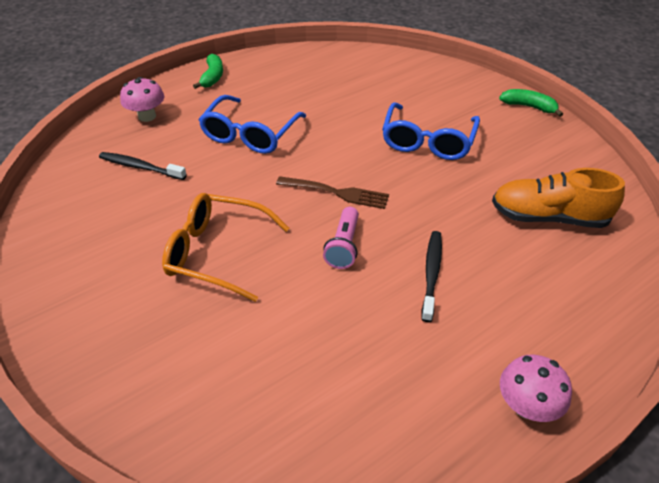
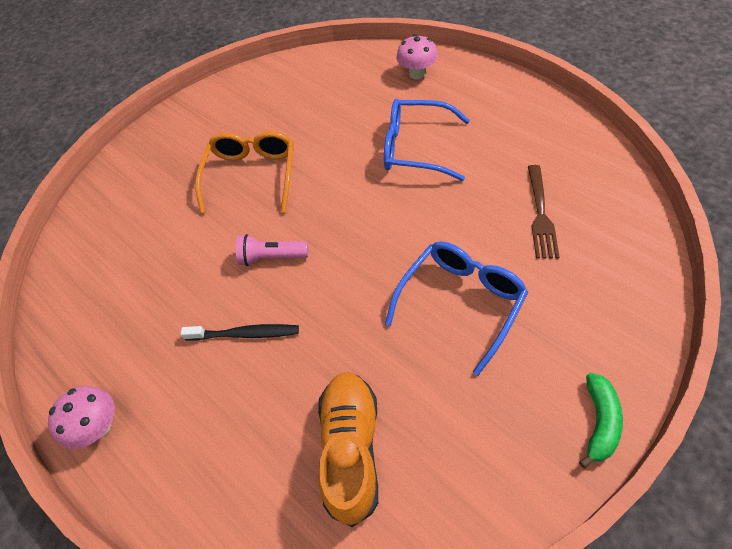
camera: 85 degrees right, 10 degrees up
(140, 167) = (344, 96): black toothbrush -> none
(212, 77) = (504, 91): green banana -> none
(335, 193) = (344, 235): brown fork -> brown fork (540, 214)
(428, 141) = (461, 302): blue glasses -> blue glasses turned 120 degrees clockwise

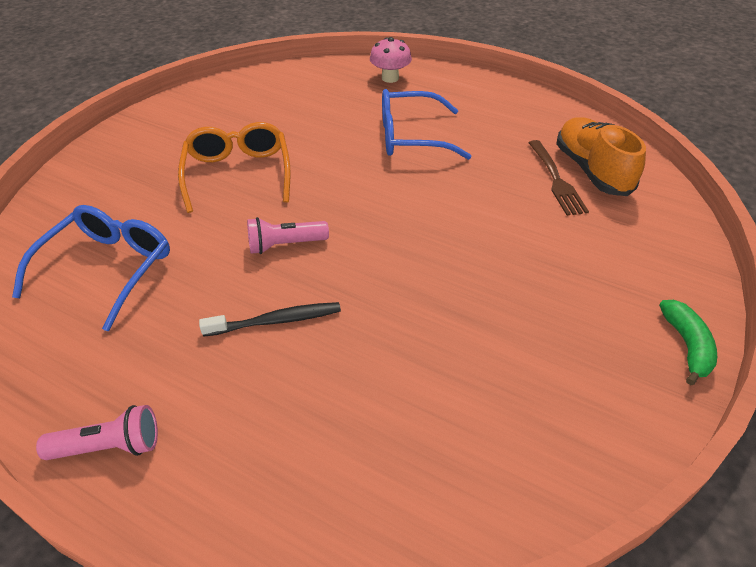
camera: 20 degrees left, 10 degrees down
(98, 427) = (109, 446): pink mushroom -> pink flashlight
(351, 449) = (439, 414): orange shoe -> orange shoe (591, 170)
(461, 302) = (507, 261): blue glasses -> blue glasses (108, 269)

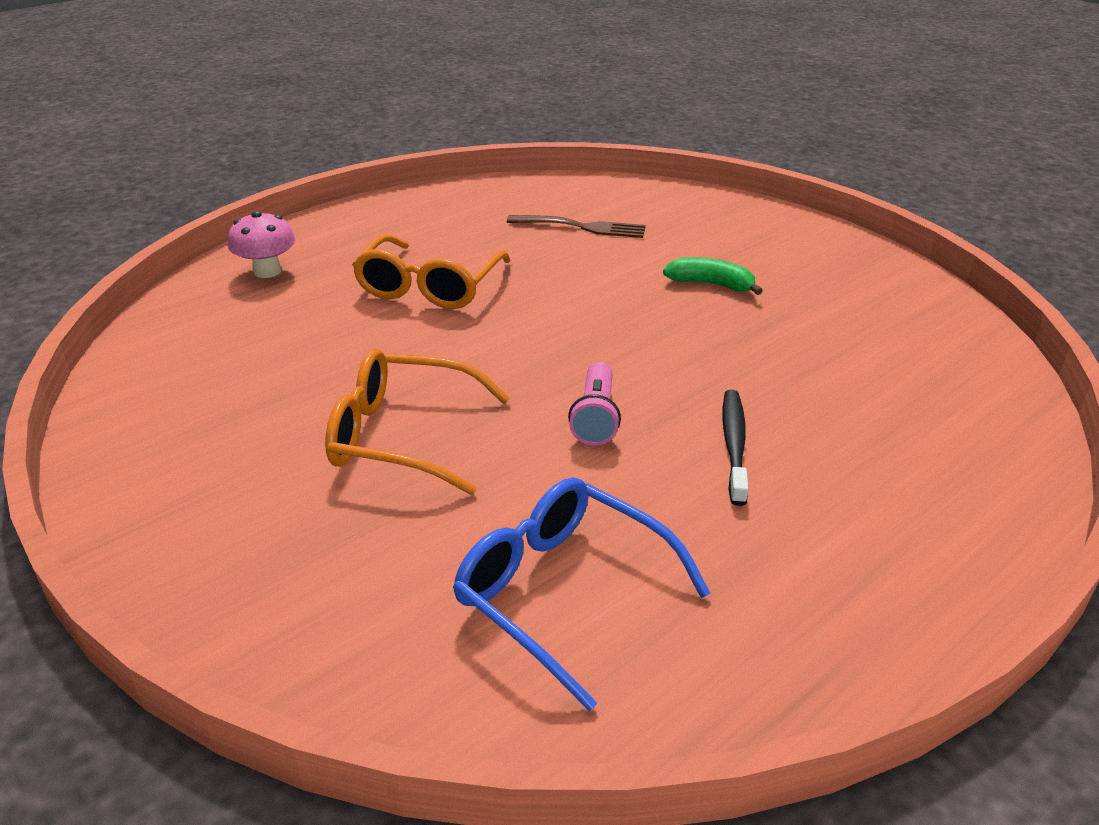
camera: 70 degrees left, 10 degrees down
(109, 446) = (909, 602): pink flashlight -> none
(411, 137) = (429, 287): blue glasses -> orange glasses
(591, 170) = (579, 207): orange shoe -> none
(686, 345) = (834, 237): green banana -> green banana (711, 284)

